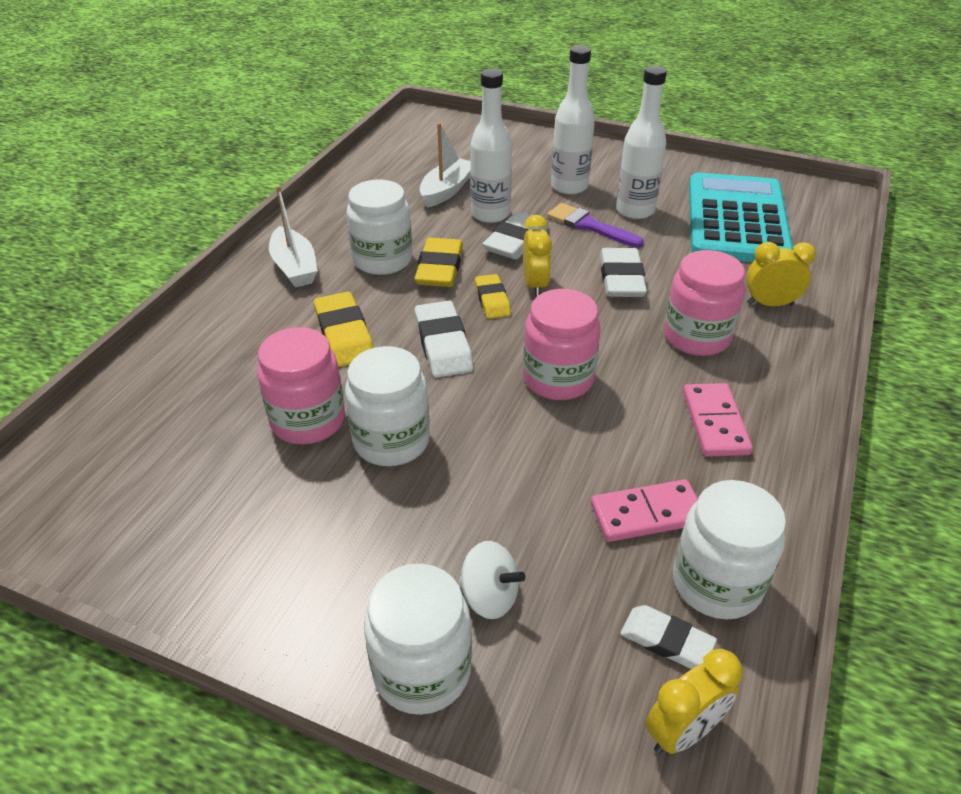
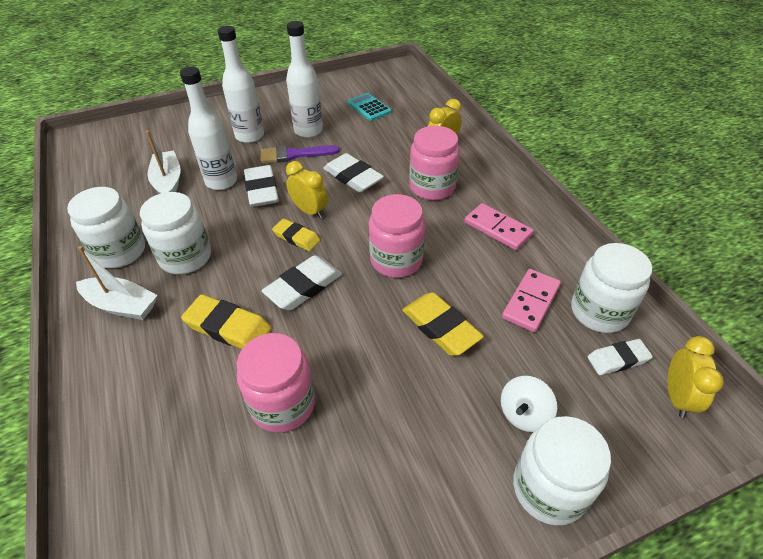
camera: 45 degrees left, 5 degrees up
(391, 441) = (354, 372): white jar -> white jar (120, 251)
(439, 268) = (234, 238): yellow eraser -> yellow eraser (440, 327)
(443, 344) = (303, 286): white eraser -> white eraser turned 75 degrees counterclockwise
(489, 596) = (524, 414): white spinning top -> white spinning top turned 150 degrees clockwise
(736, 220) = (369, 107): turquoise calculator -> turquoise calculator, size x0.41

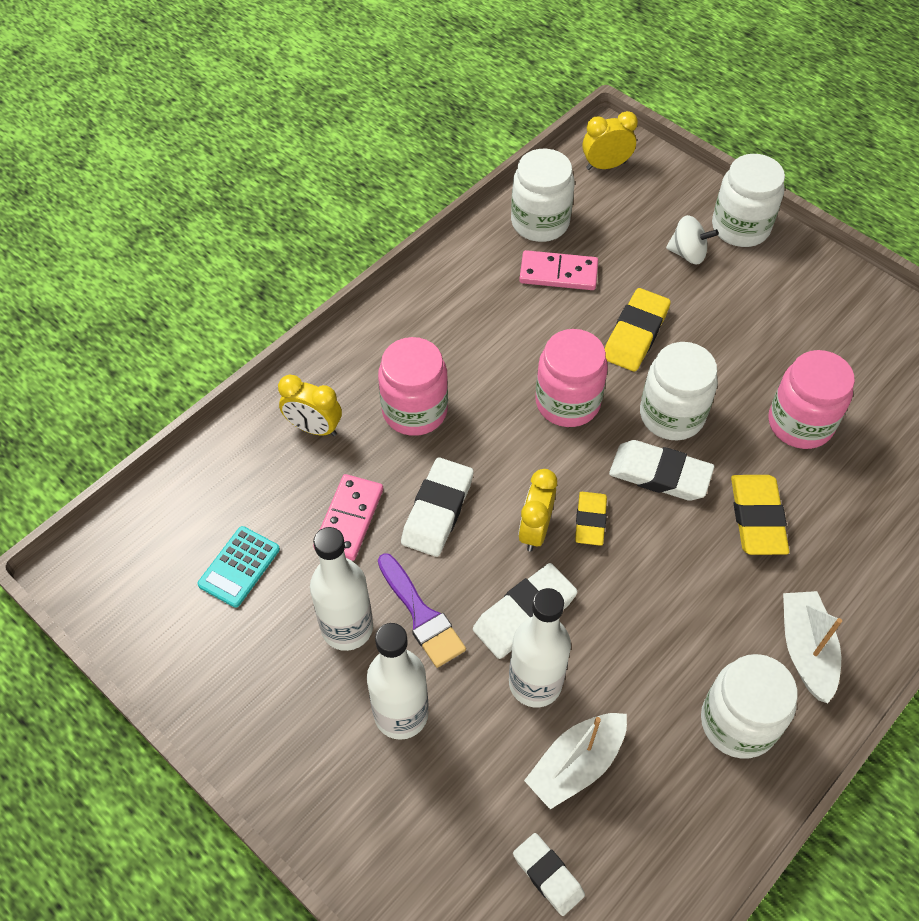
camera: 115 degrees left, 10 degrees up
(185, 257) = (696, 630): white jar -> white jar (672, 415)
(497, 228) = (461, 324): pink domino -> pink domino (349, 519)
(617, 359) = (590, 204): white eraser -> white eraser (548, 875)

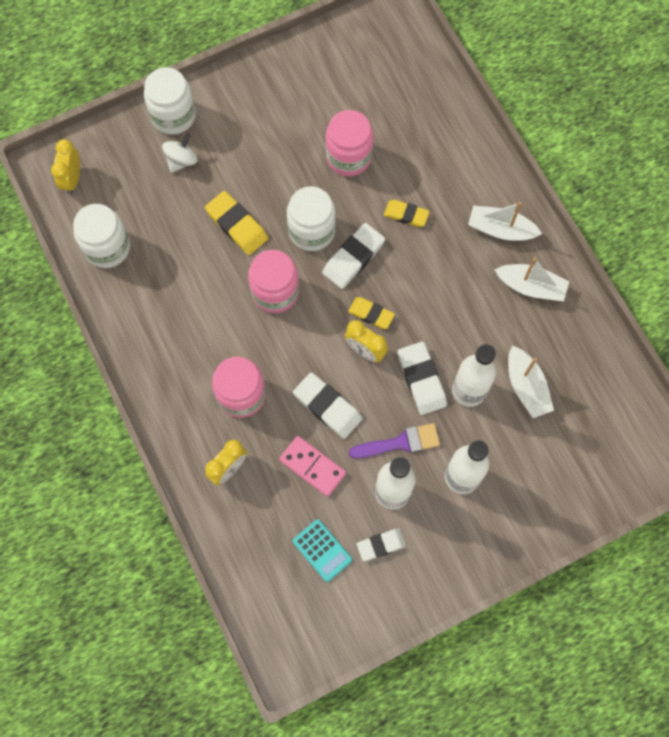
camera: 70 degrees left, 15 degrees up
(548, 875) = (583, 427): white eraser -> white eraser (381, 545)
(558, 273) = (161, 253): pink domino -> none
(738, 722) = (531, 287): white jar -> white boat
(757, 518) = (406, 215): yellow eraser -> yellow eraser, size x0.65

